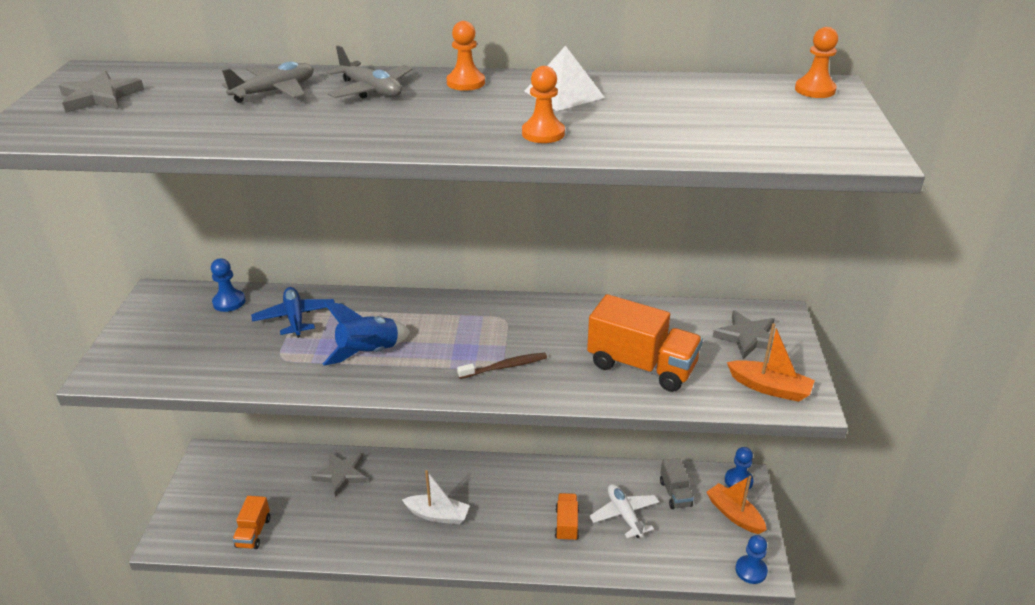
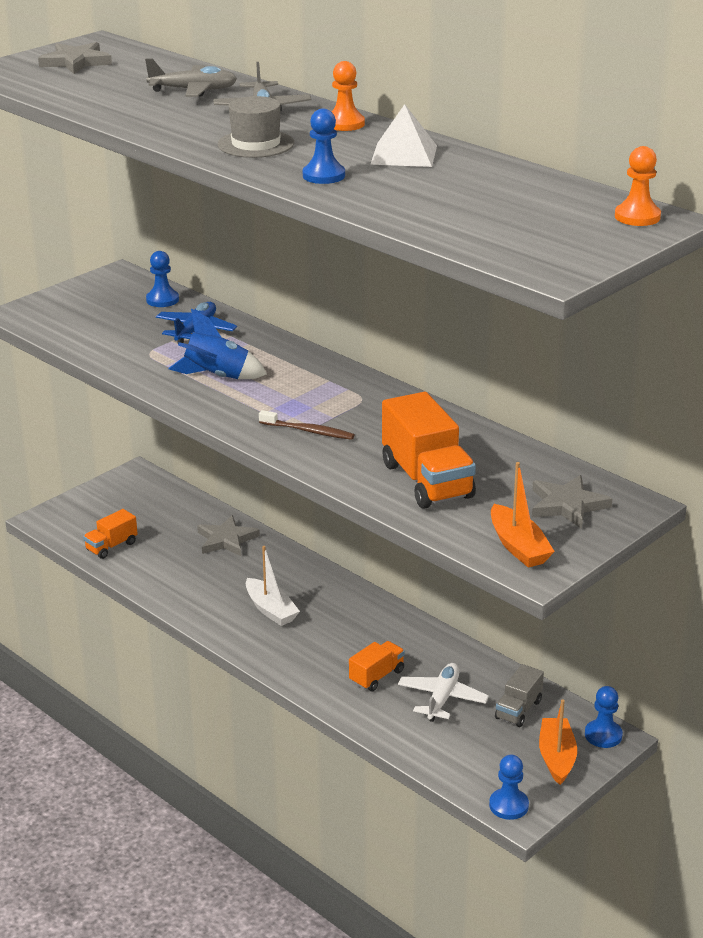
camera: 40 degrees right, 5 degrees down
(429, 124) = (256, 144): none -> grey hat
(543, 133) = (323, 176): orange pawn -> blue pawn

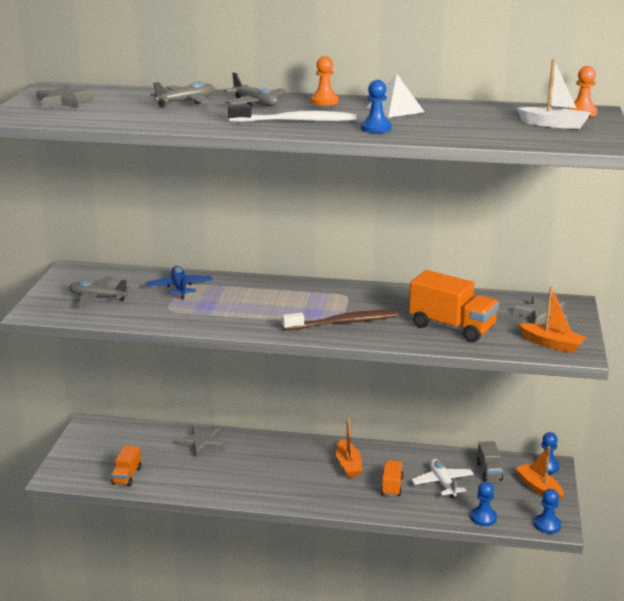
camera: 35 degrees left, 5 degrees down
(99, 316) = (98, 297): none -> grey plane
(162, 300) = (128, 276): blue pawn -> blue pawn (483, 517)
(217, 377) = (237, 310): blue rocket -> none
(256, 144) = (296, 121): grey hat -> white toothbrush
(270, 610) = (281, 474): white boat -> white boat (554, 125)
(308, 431) = (343, 323): brown toothbrush -> brown toothbrush, size x1.62
(356, 630) = (348, 465): none -> orange boat

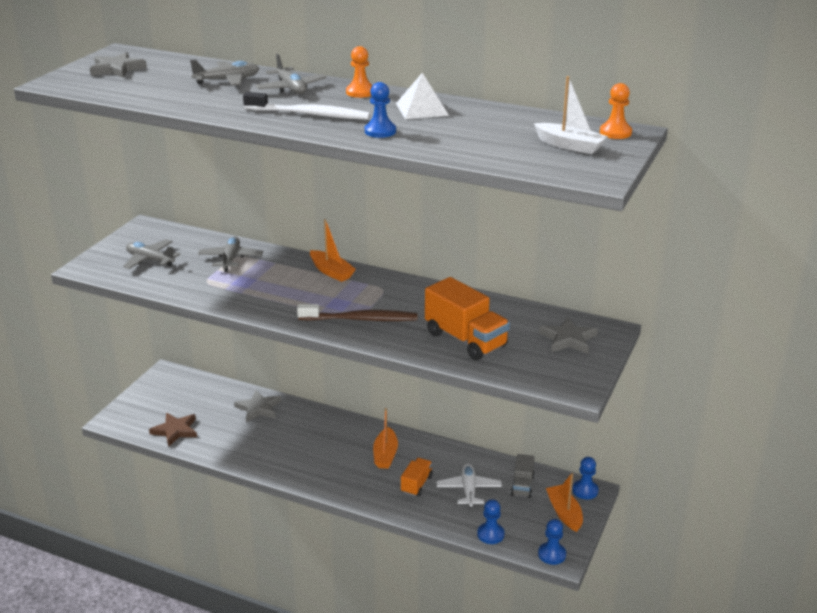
camera: 15 degrees right, 5 degrees up
(127, 476) = (175, 430): orange truck -> brown star
(180, 287) = (230, 259): blue plane -> grey plane
(551, 344) = (556, 374): orange boat -> orange boat (331, 272)

